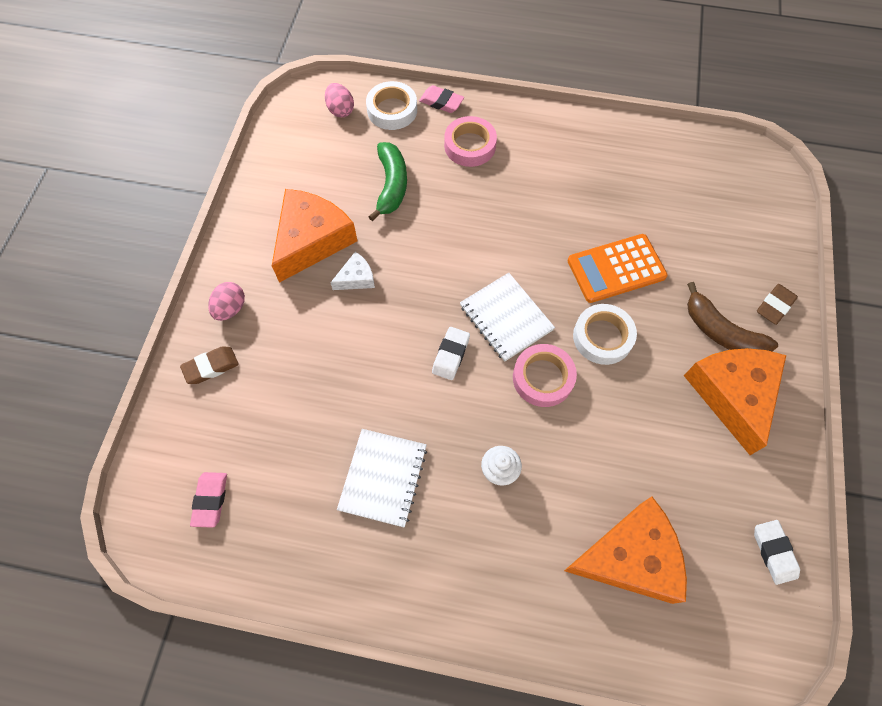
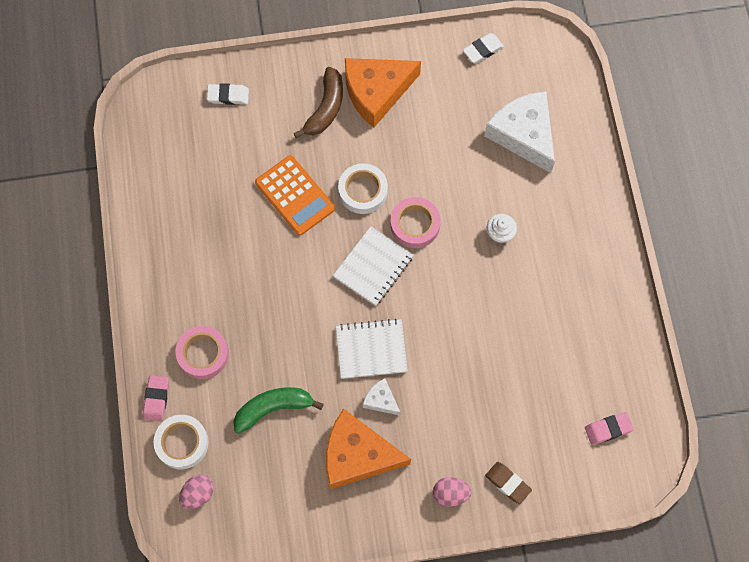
camera: 110 degrees left, 5 degrees up
(383, 478) = (539, 312): white notebook -> white notebook (371, 349)
(451, 355) = (422, 298): white eraser -> white eraser (228, 96)
(630, 557) = (524, 134): orange cheese -> white cheese
(774, 306) = (287, 75): brown eraser -> none

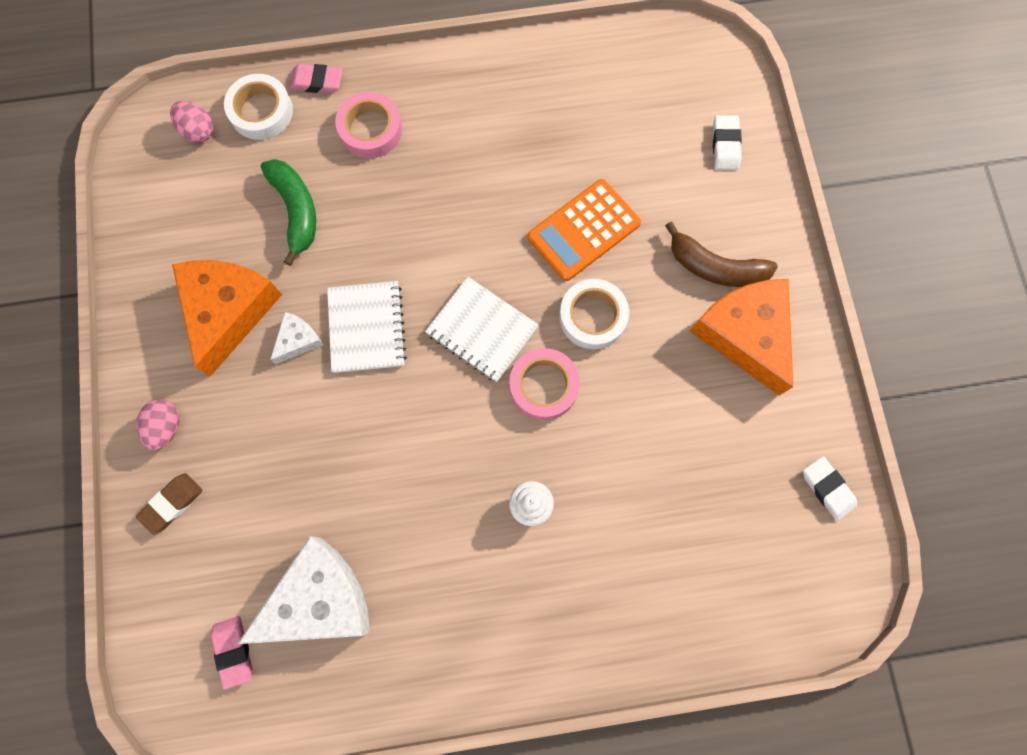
camera: 90 degrees right, 5 degrees up
(524, 134) = (690, 546): white cheese -> white cheese (319, 599)

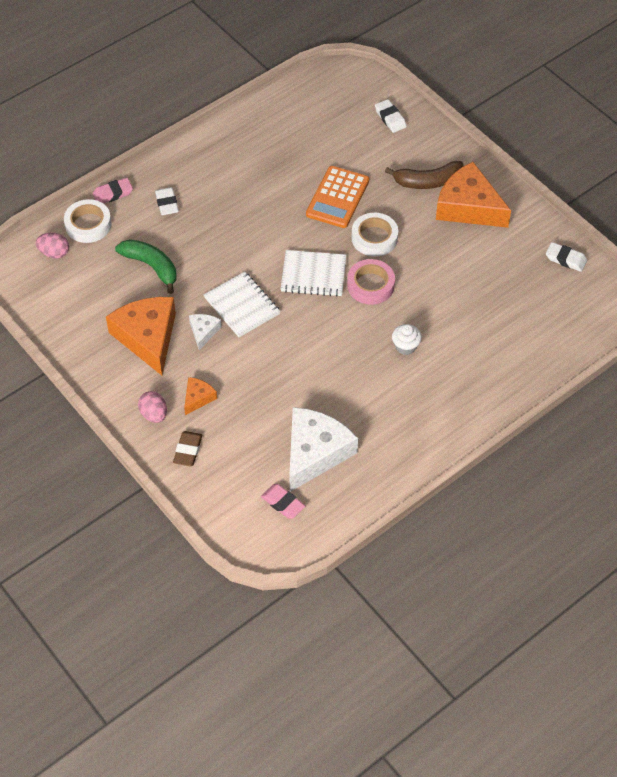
camera: 30 degrees left, 20 degrees down
(231, 433) = (198, 398): none -> orange cheese
(370, 129) = (167, 203): pink tape -> white eraser

